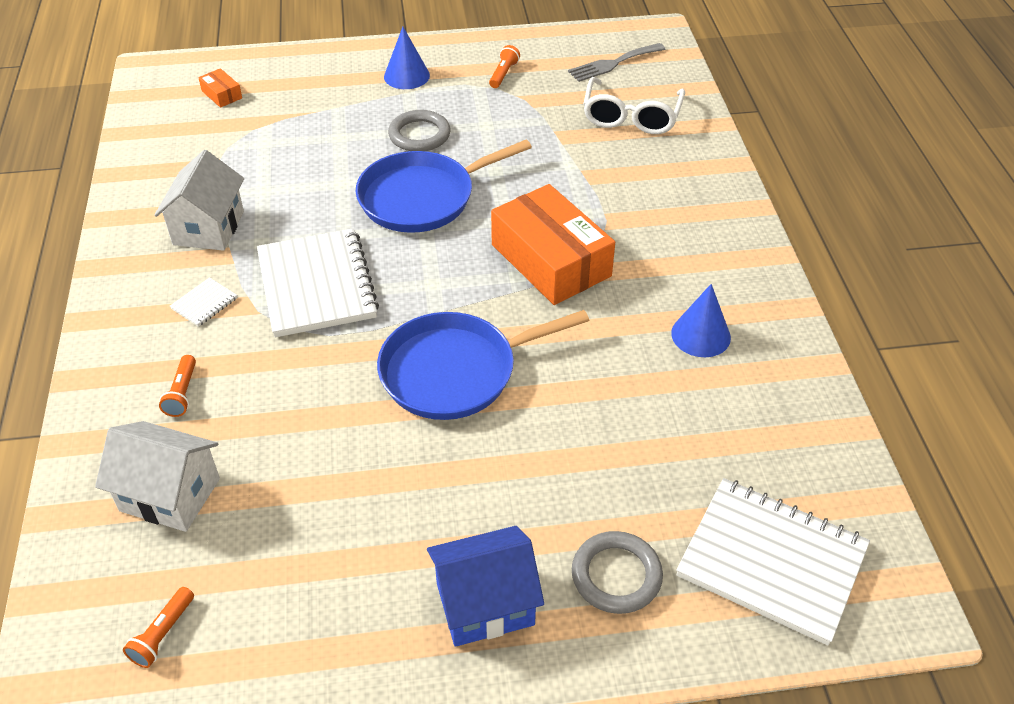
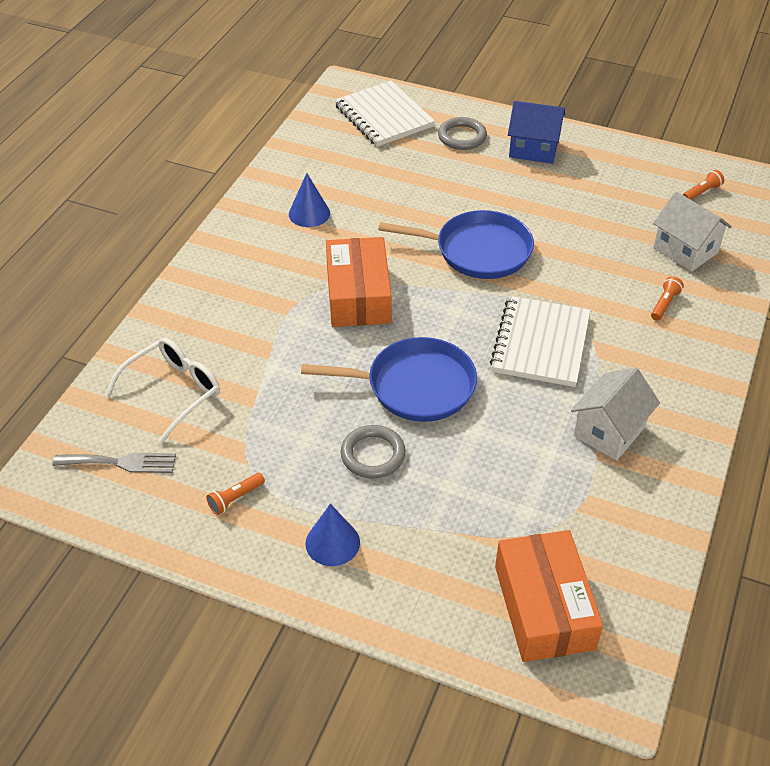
camera: 150 degrees left, 0 degrees up
(204, 303) = (632, 362): white notebook -> none
(222, 94) = (544, 607): orange box -> orange box, size x2.42

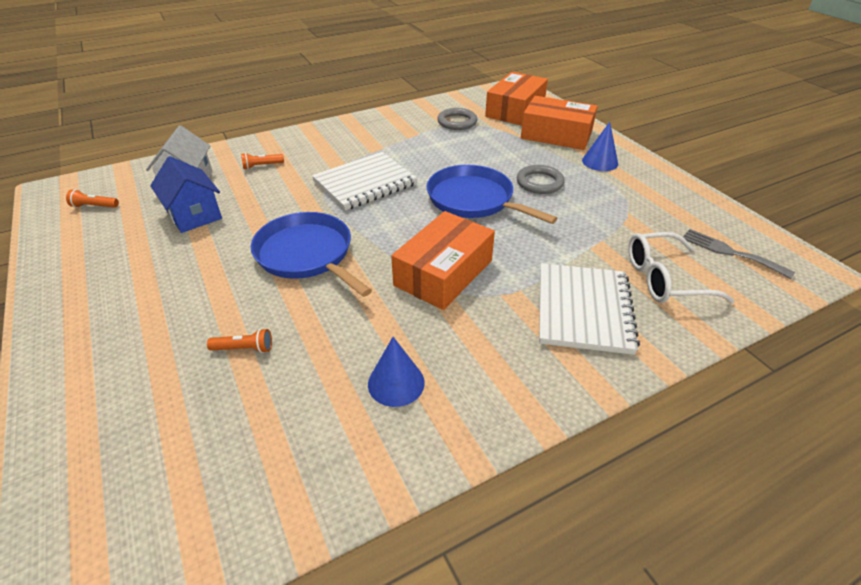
camera: 140 degrees left, 5 degrees down
(235, 498) = (648, 200): orange flashlight -> orange flashlight (244, 348)
(383, 116) = (125, 487): white notebook -> white notebook (583, 309)
(431, 573) = (556, 135): none -> orange box
(462, 137) = (118, 380): grey ring -> grey ring (457, 122)
(533, 149) = (99, 317): blue house -> blue house (194, 215)
(609, 431) = (395, 138): white house -> none

